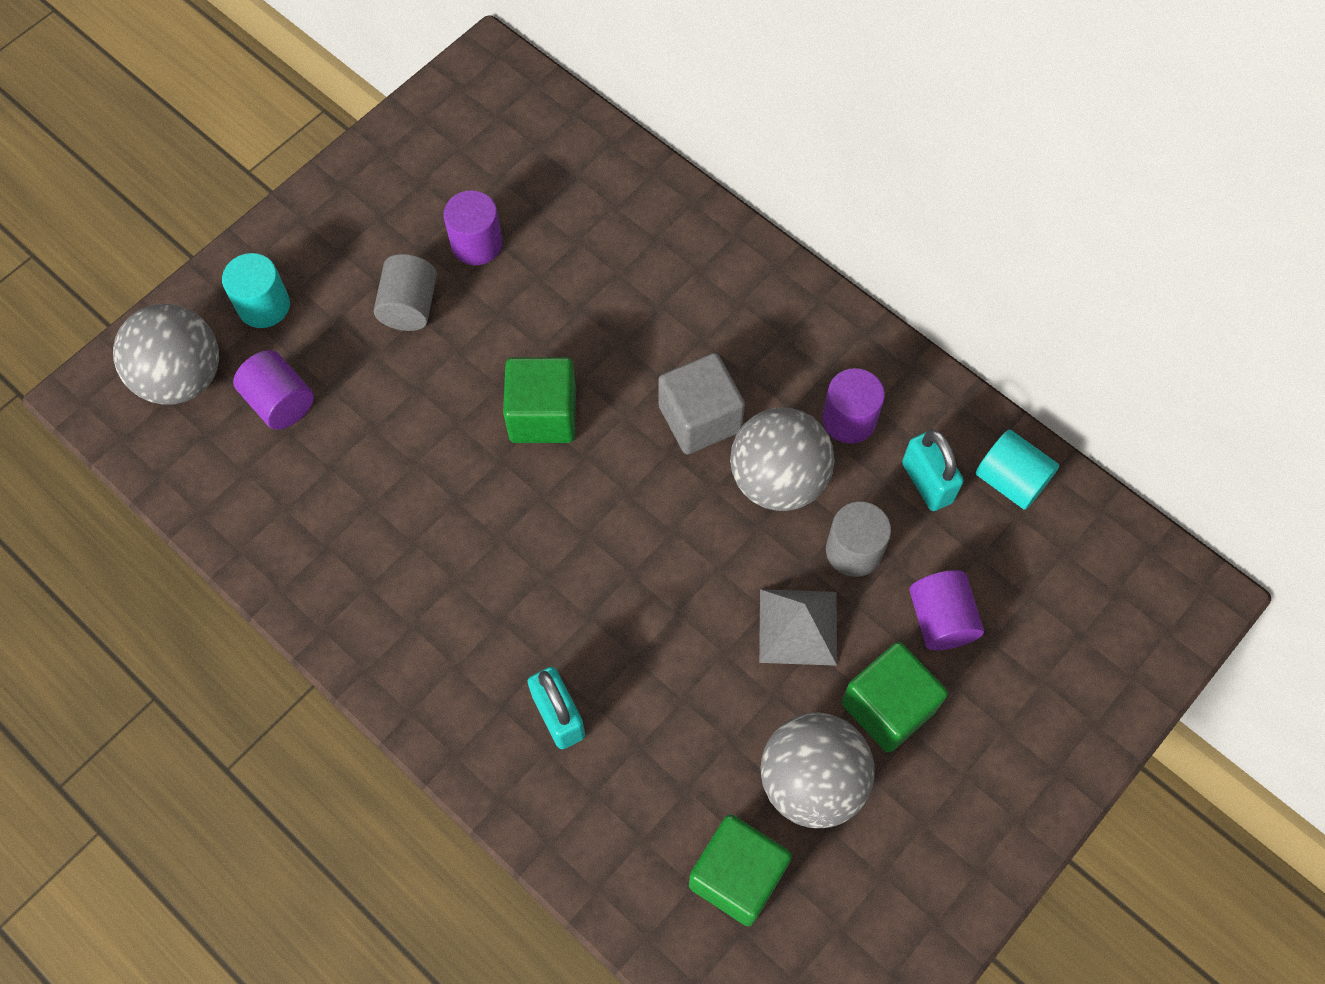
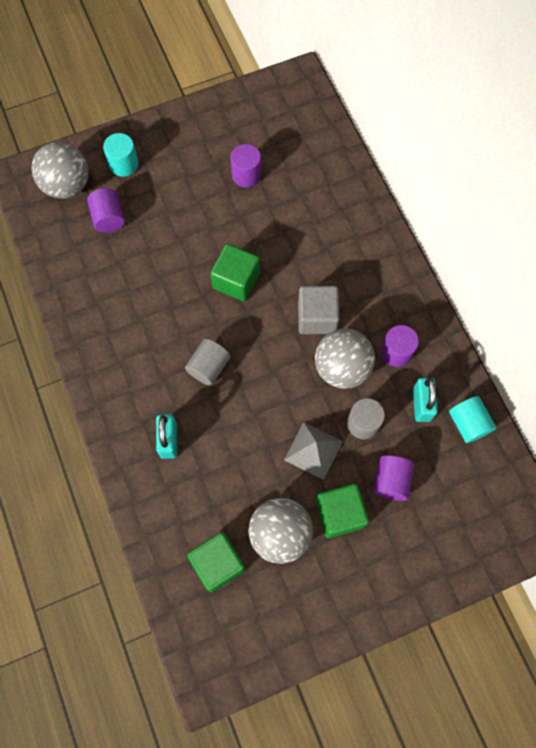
camera: 25 degrees right, 5 degrees up
(409, 306) = (196, 194): grey cylinder -> grey cylinder (208, 367)

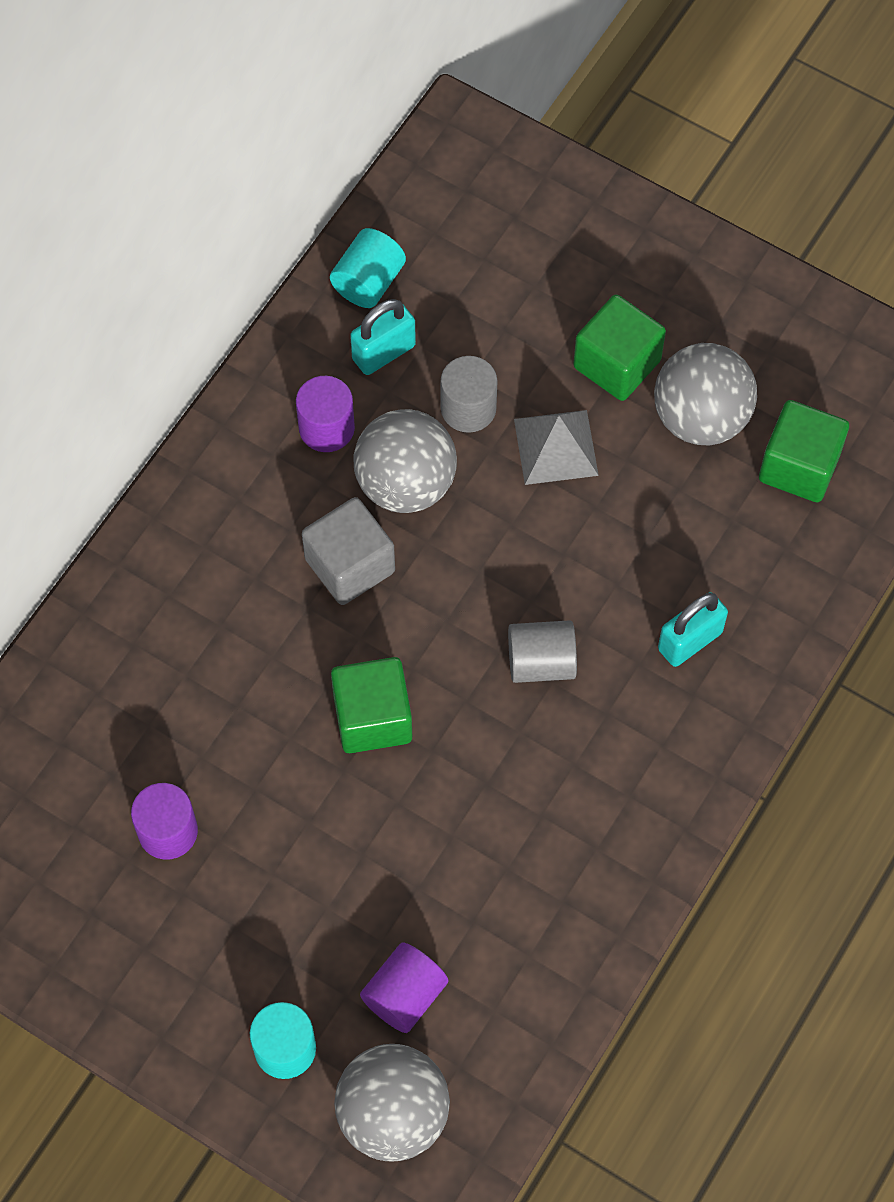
camera: 125 degrees left, 5 degrees down
(391, 481) = (523, 329): purple cylinder -> none

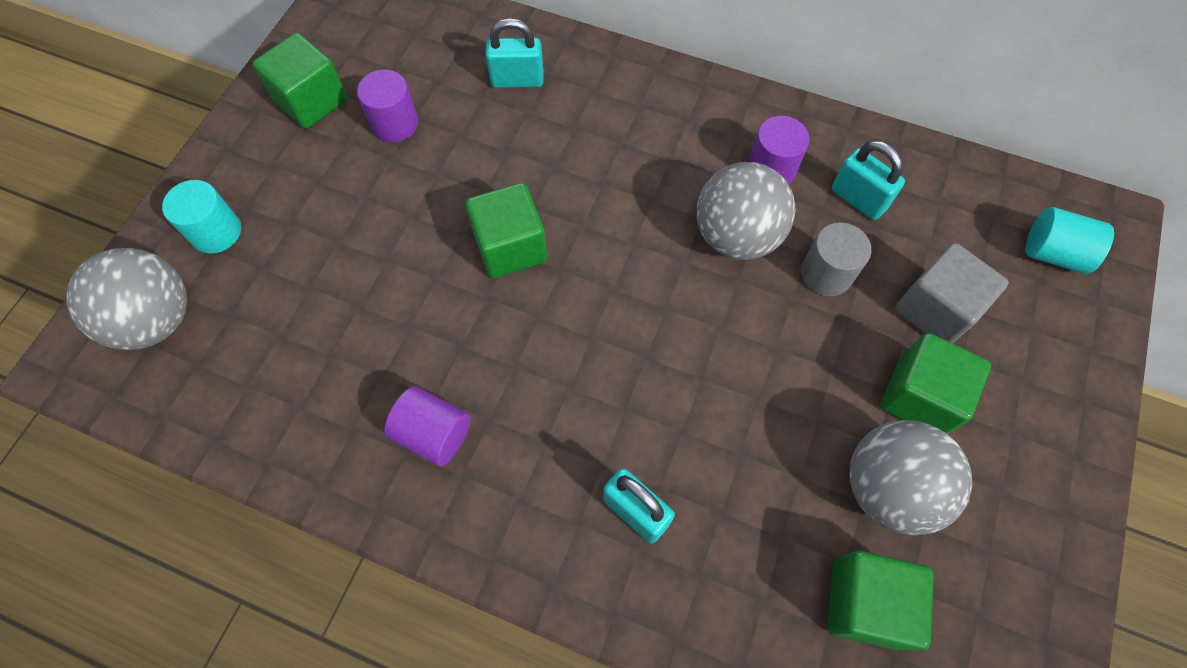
camera: 80 degrees right, 0 degrees up
(106, 932) = (311, 101): none -> green cube
(132, 680) = (517, 80): none -> turquoise padlock
(350, 565) = (648, 207): grey cube -> grey cube (935, 309)
(368, 282) = (922, 176): turquoise cylinder -> turquoise cylinder (1053, 253)
(404, 995) = (261, 312): purple cylinder -> purple cylinder (433, 433)
(541, 662) = (586, 374): grey cylinder -> none
(556, 447) = (811, 354): grey pyramid -> none

